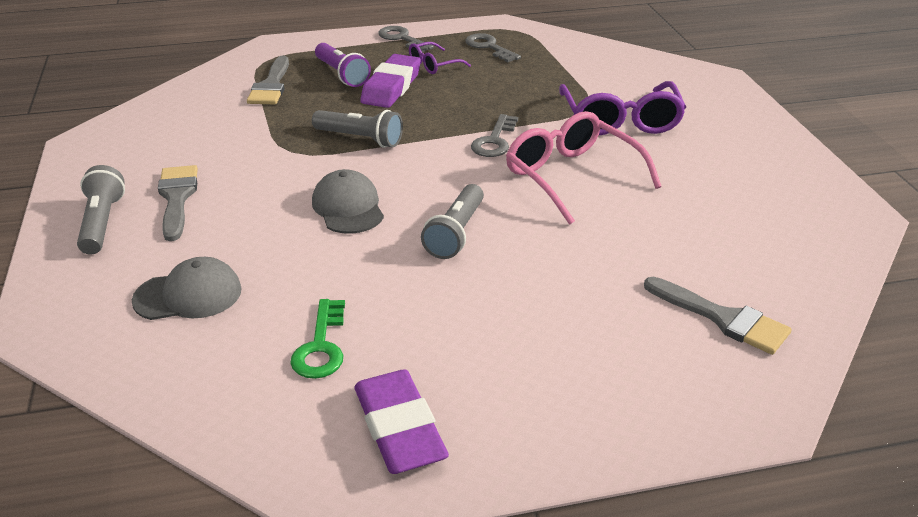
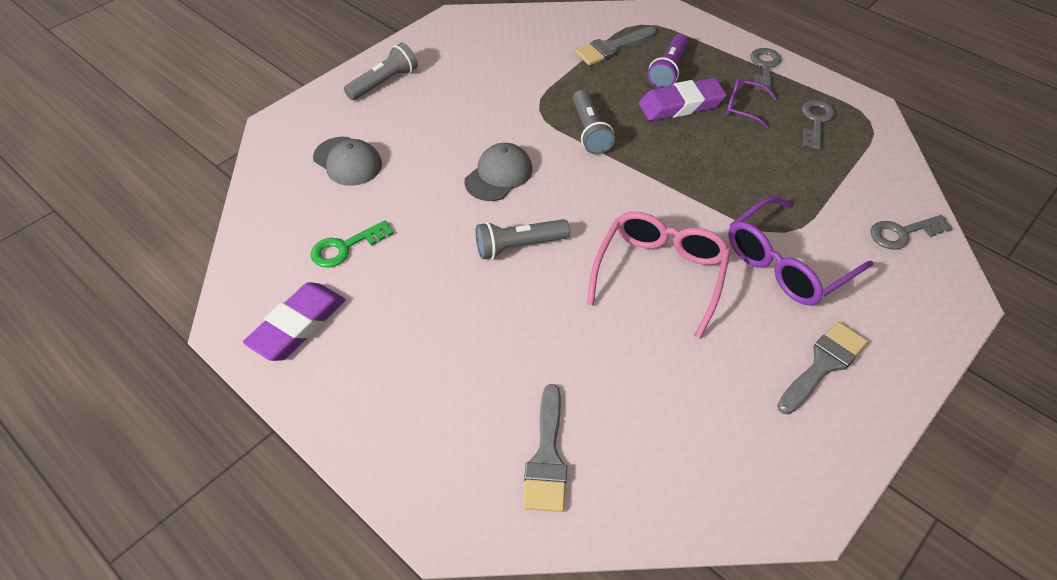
camera: 55 degrees right, 15 degrees up
(177, 198) = (436, 94): grey brush -> grey brush (823, 364)
(494, 141) = (665, 203): grey key -> grey key (903, 233)

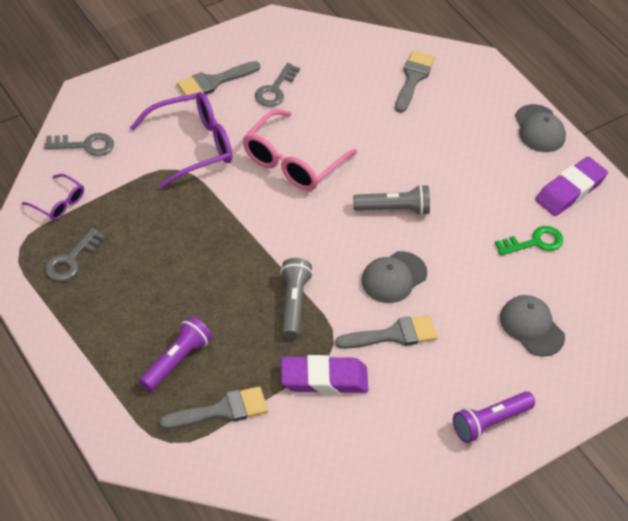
camera: 170 degrees left, 0 degrees up
(340, 415) = (539, 129): none -> grey cap
(384, 83) = (490, 422): grey flashlight -> purple flashlight
(485, 127) = (393, 335): none -> grey brush
(681, 105) = (189, 312): purple eraser -> purple eraser (324, 379)
(744, 107) = (128, 293): purple glasses -> purple glasses (58, 203)
(764, 67) = (71, 338): grey key -> grey key (275, 89)

